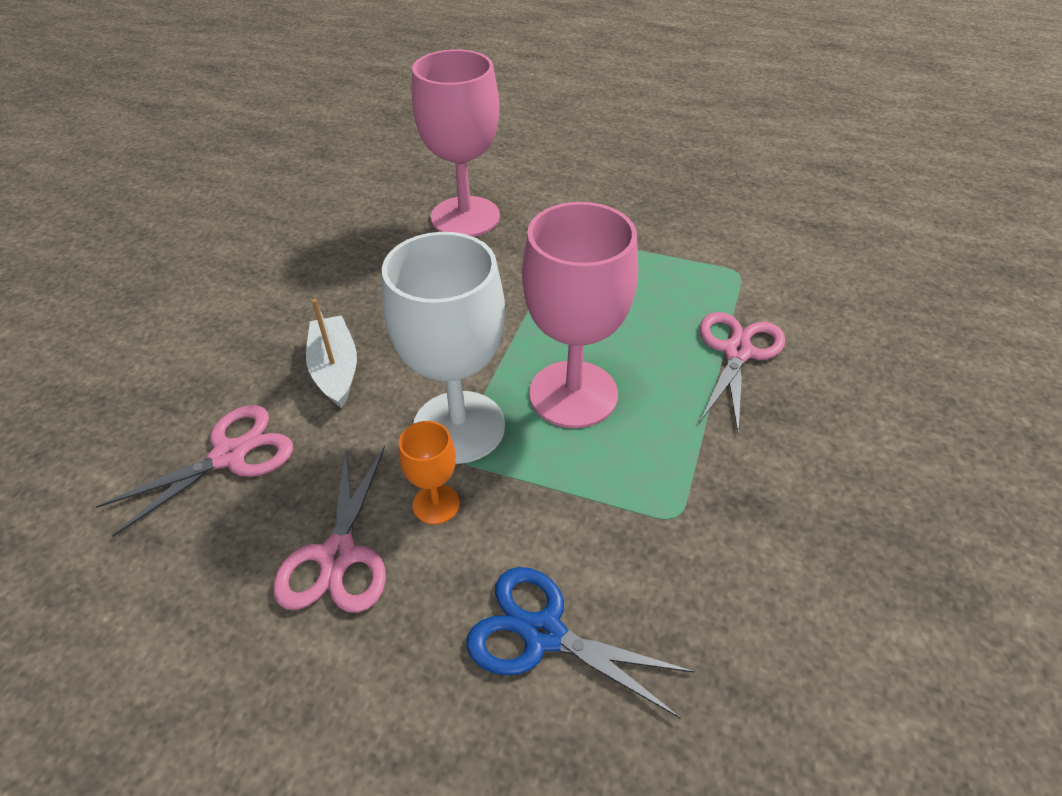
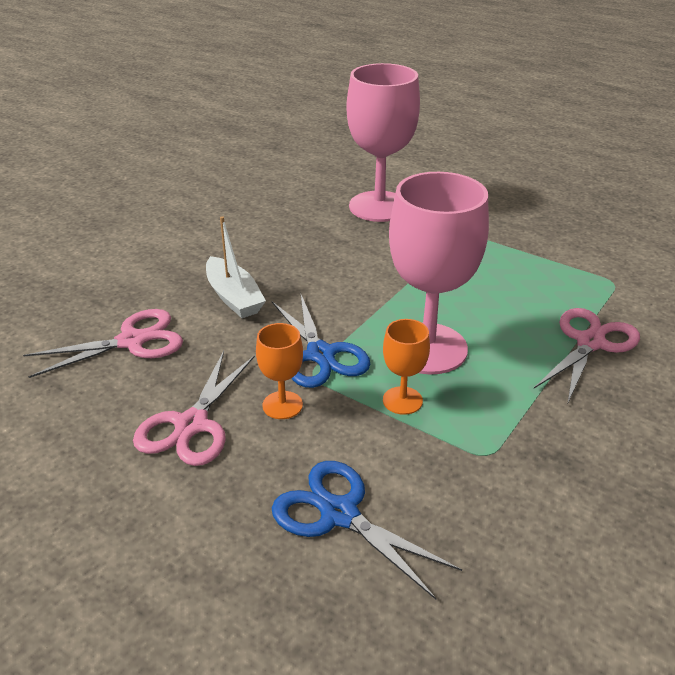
camera: 15 degrees right, 10 degrees down
(335, 369) = (234, 297): white boat -> white boat turned 150 degrees clockwise
(459, 427) = (320, 354): white goblet -> blue scissors
(567, 468) = (402, 400): none -> orange goblet

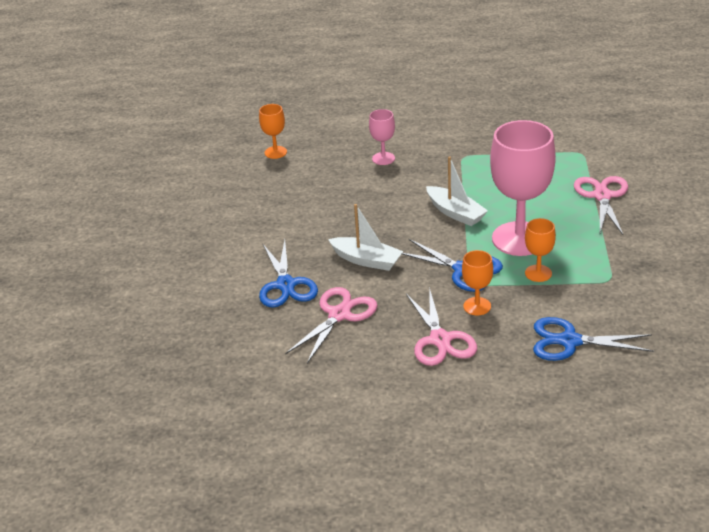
camera: 30 degrees left, 0 degrees up
(127, 287) = (286, 285): none -> blue scissors
(286, 165) = (275, 152): none -> orange goblet
(379, 206) = (383, 158): pink goblet -> pink goblet, size x0.46
(388, 288) = (455, 213): none -> white boat

